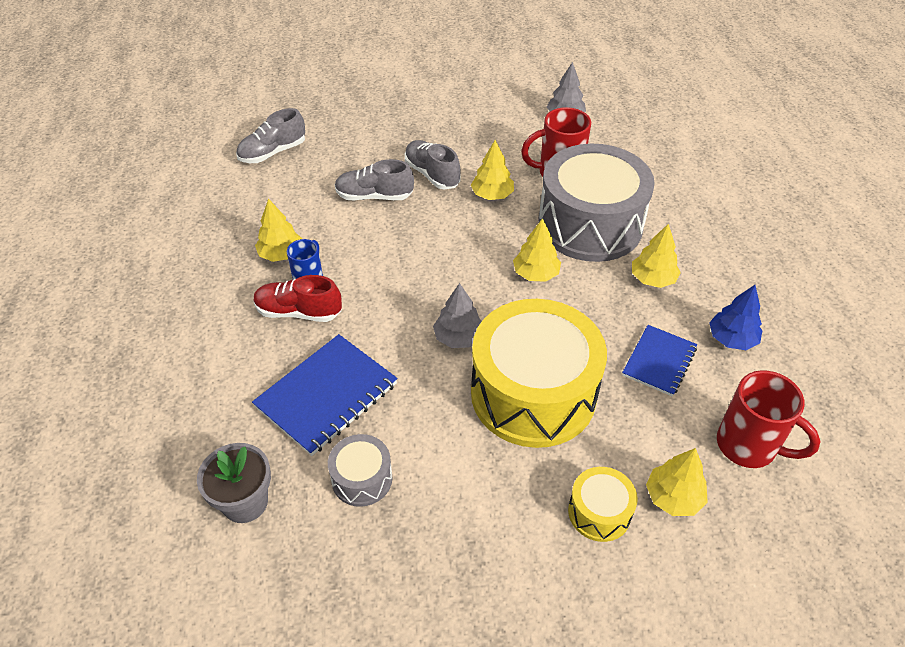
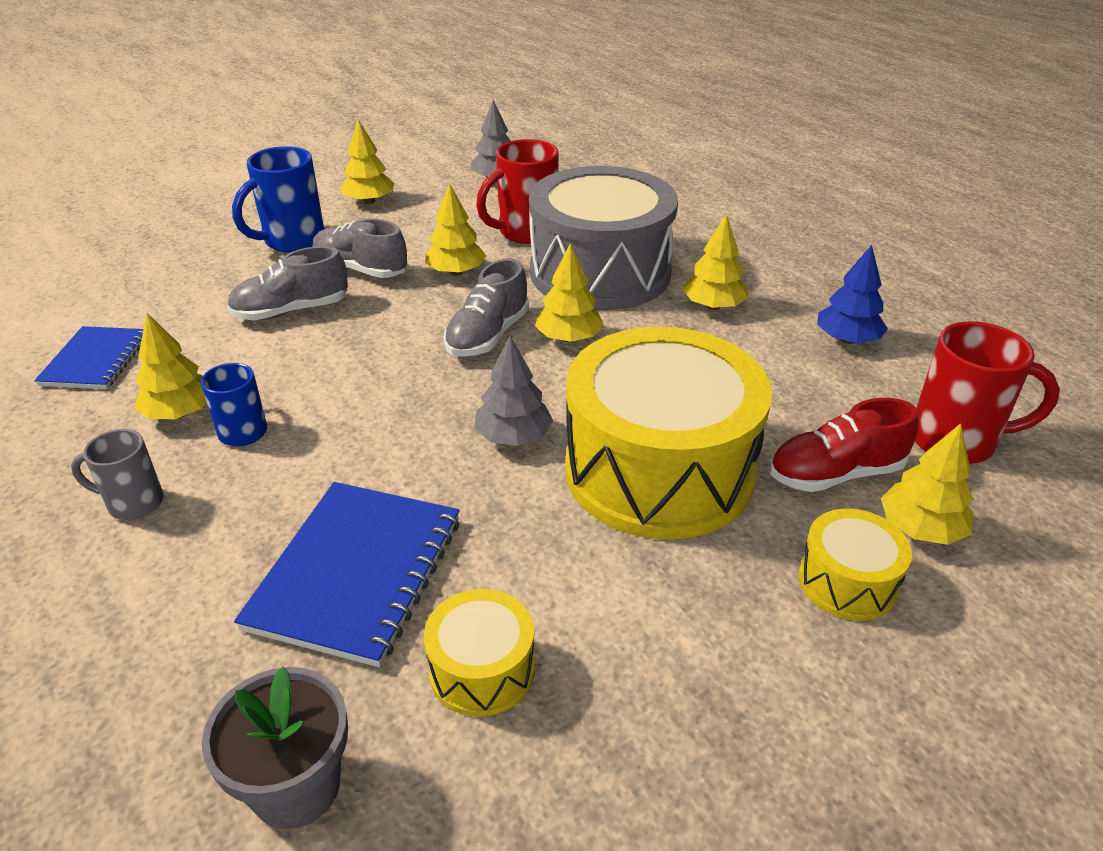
camera: 25 degrees left, 10 degrees down
(234, 308) = (133, 503): none -> grey mug
(273, 152) = (105, 298): grey shoe -> grey shoe (488, 336)
(298, 312) = (249, 477): red shoe -> red shoe (835, 474)
(362, 479) = (482, 670): grey drum -> yellow drum
(400, 137) = (292, 241): none -> blue mug
(466, 114) = (369, 201): none -> yellow tree
(659, 361) = (786, 386): blue notebook -> blue notebook (96, 360)

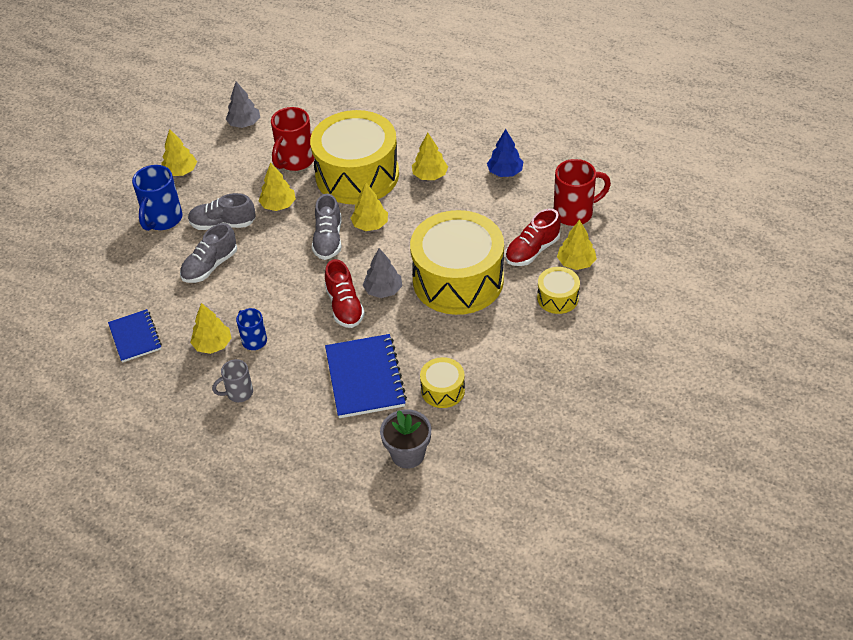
camera: 25 degrees left, 10 degrees up
(429, 437) = (344, 306): none -> red shoe
(600, 272) = (357, 175): grey drum -> yellow drum

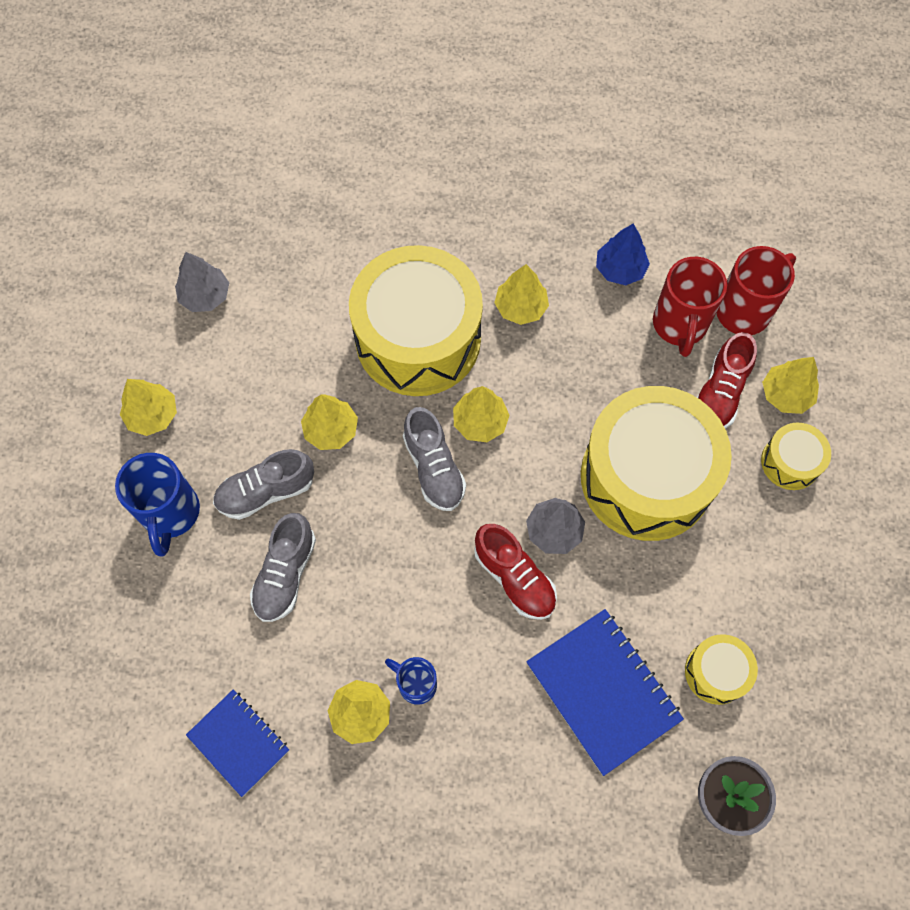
camera: 25 degrees left, 20 degrees up
(238, 393) = (441, 785): grey mug -> none
(295, 161) = (315, 342): red mug -> red mug (679, 325)

